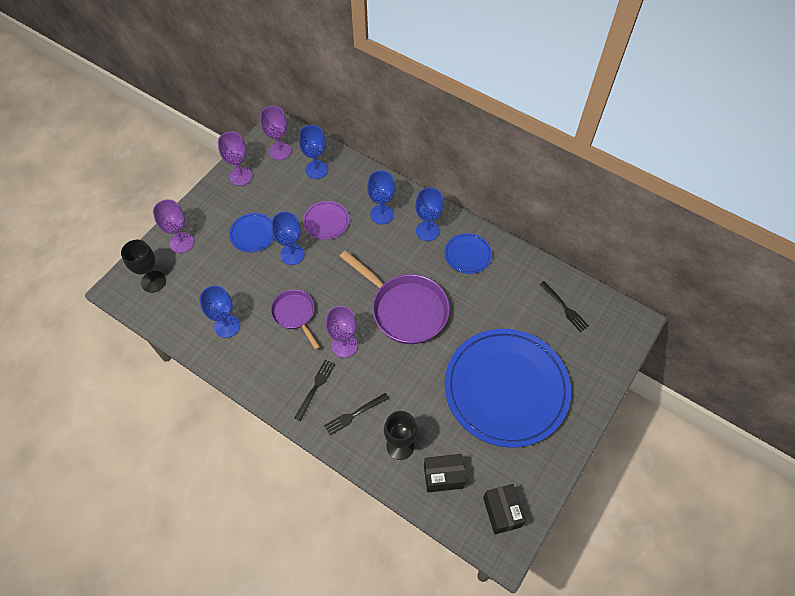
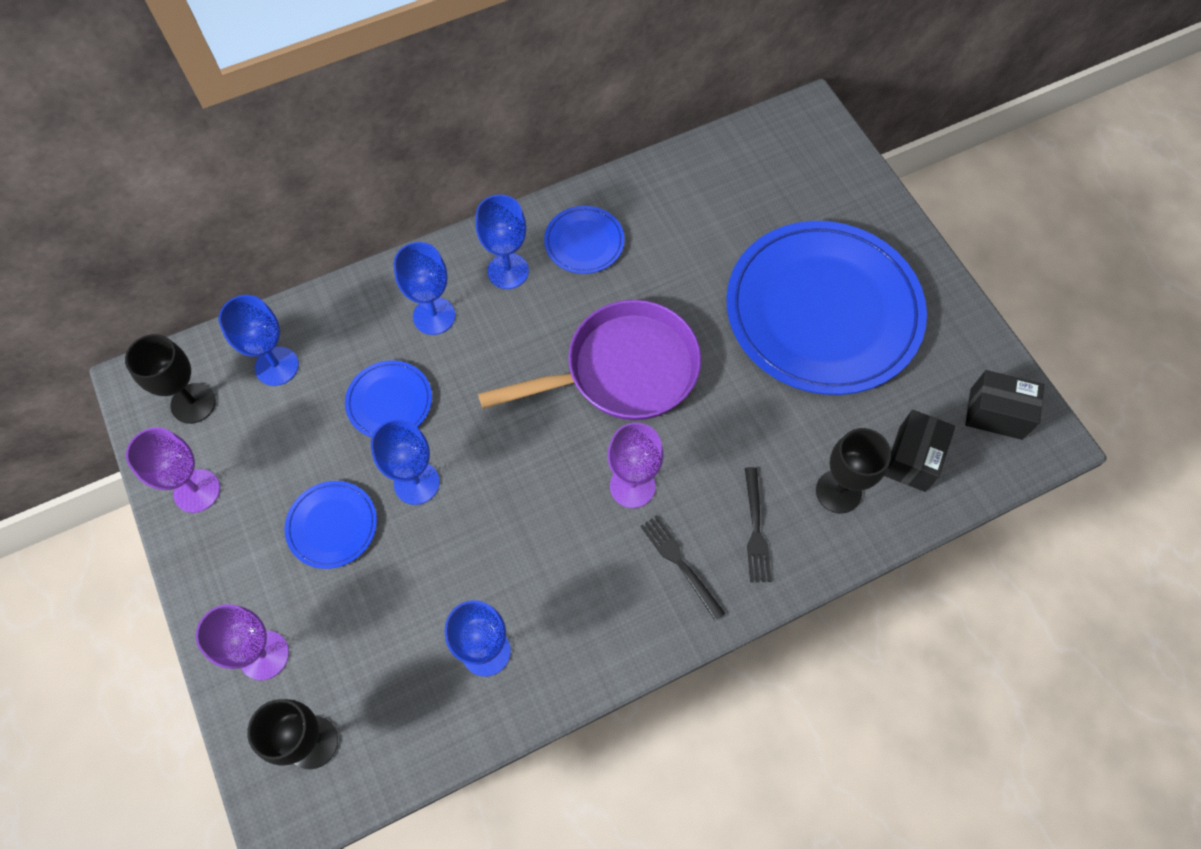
camera: 60 degrees left, 5 degrees up
(280, 151) = (193, 403): purple goblet -> black goblet
(295, 314) = (532, 532): purple pan -> none
(326, 221) = (389, 401): purple plate -> blue plate
(565, 308) = (744, 176): black fork -> none

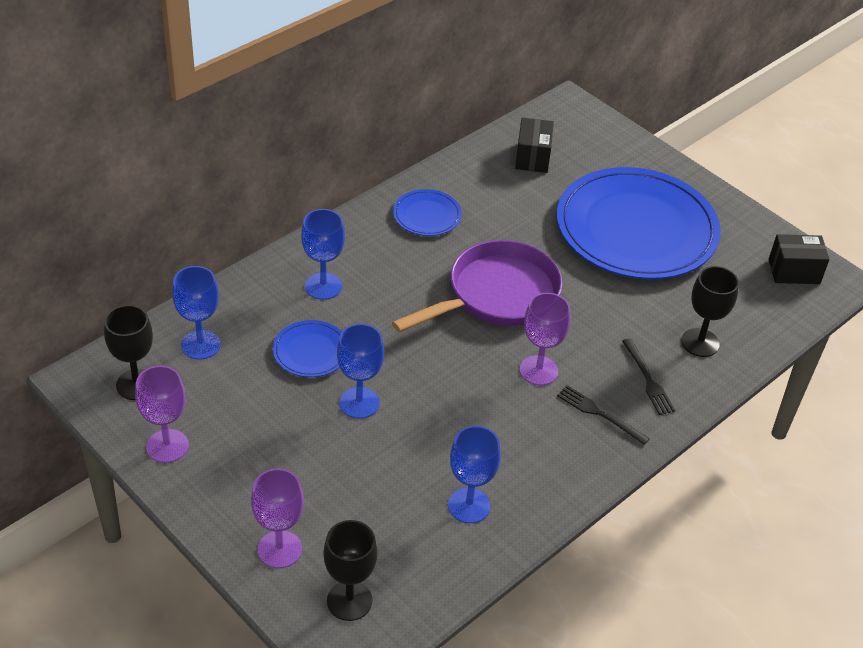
camera: 20 degrees left, 20 degrees down
(332, 525) = (299, 446): blue plate -> none
(508, 271) = (372, 245): blue goblet -> none
(912, 459) = (745, 311): black box -> black box (532, 157)

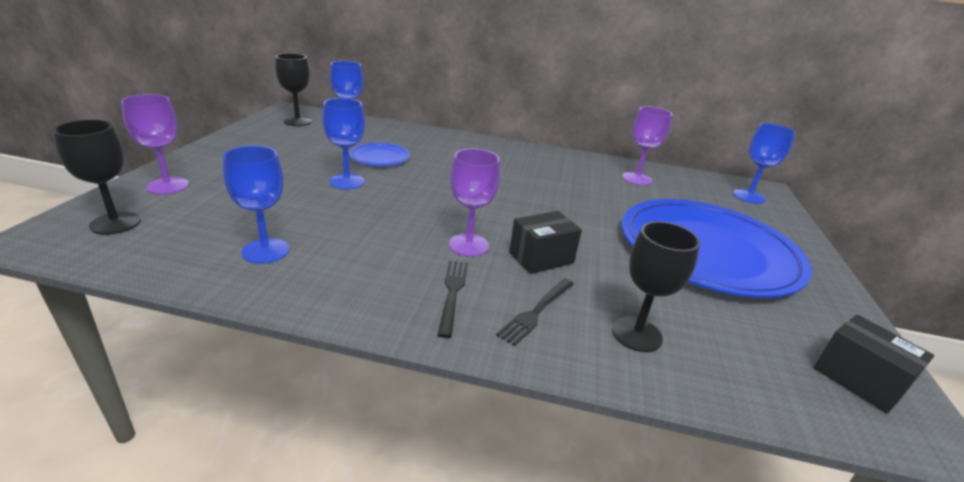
camera: 55 degrees right, 15 degrees down
(167, 446) = (251, 137): purple goblet -> purple goblet (637, 179)
(323, 286) = (444, 149): blue goblet -> blue goblet (749, 196)
(427, 215) = (560, 165): blue plate -> none
(496, 295) = (526, 206): purple pan -> none
(532, 157) = (685, 187): black box -> black box (541, 258)

